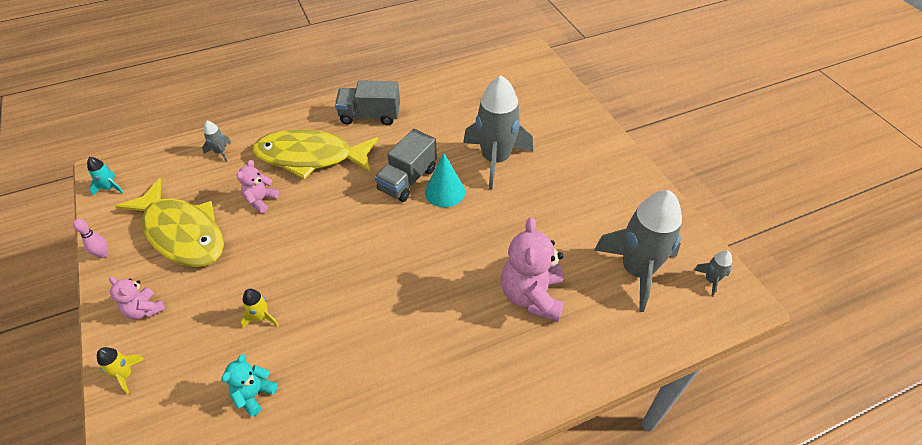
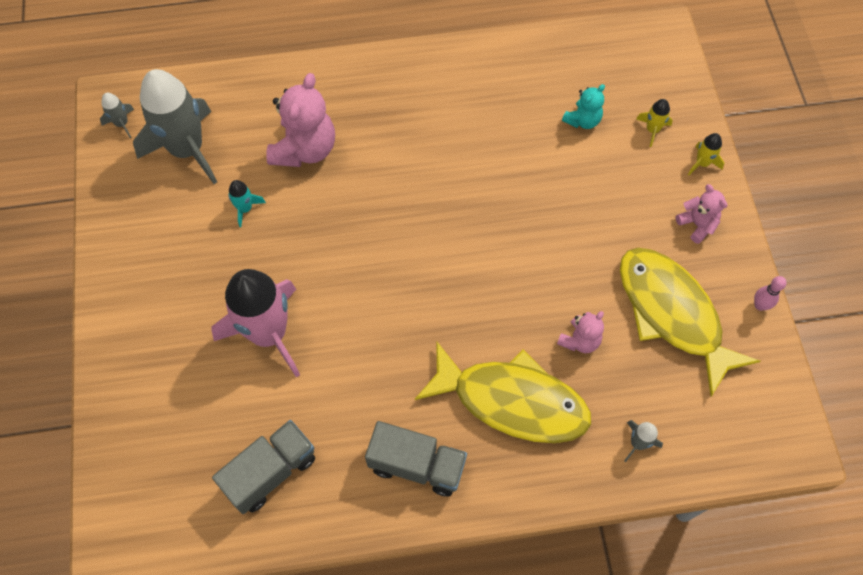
camera: 165 degrees left, 15 degrees up
(110, 188) = (779, 411): turquoise rocket -> turquoise rocket (245, 208)
(261, 317) = (577, 189): yellow rocket -> yellow rocket (652, 130)
(407, 179) = (391, 328): grey truck -> grey truck (270, 472)
(444, 191) = (350, 298): turquoise cone -> none
(495, 159) = (269, 334): grey rocket -> pink rocket

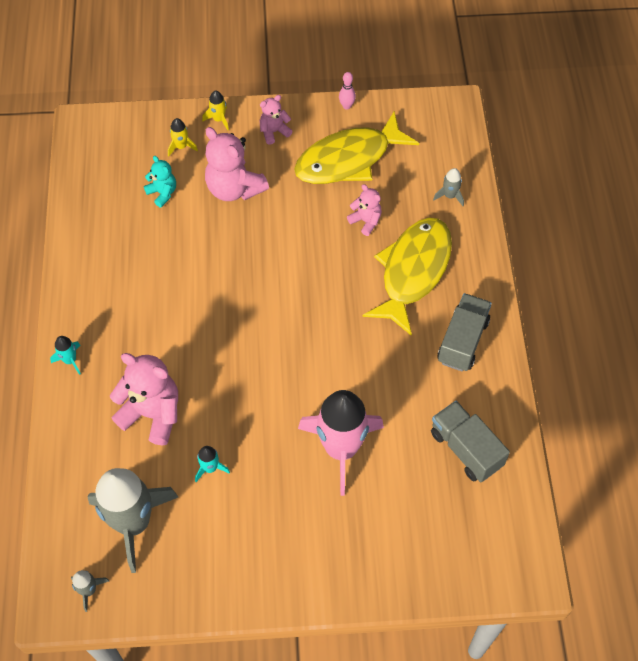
camera: 85 degrees left, 5 degrees down
(362, 69) = (70, 360): none -> turquoise rocket
(602, 191) = (234, 188): none -> pink teddy bear

